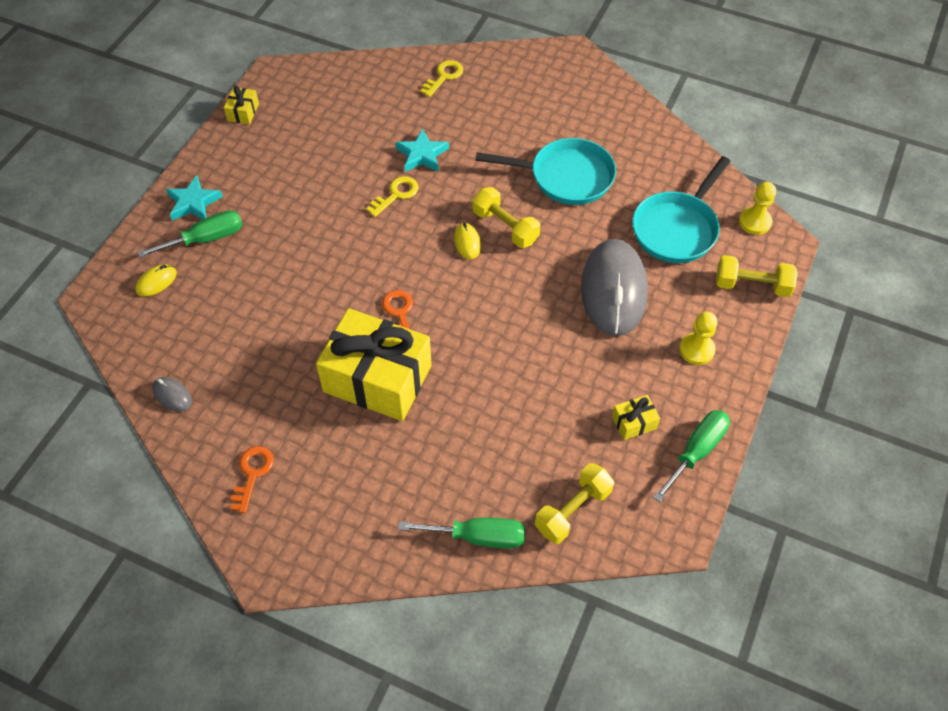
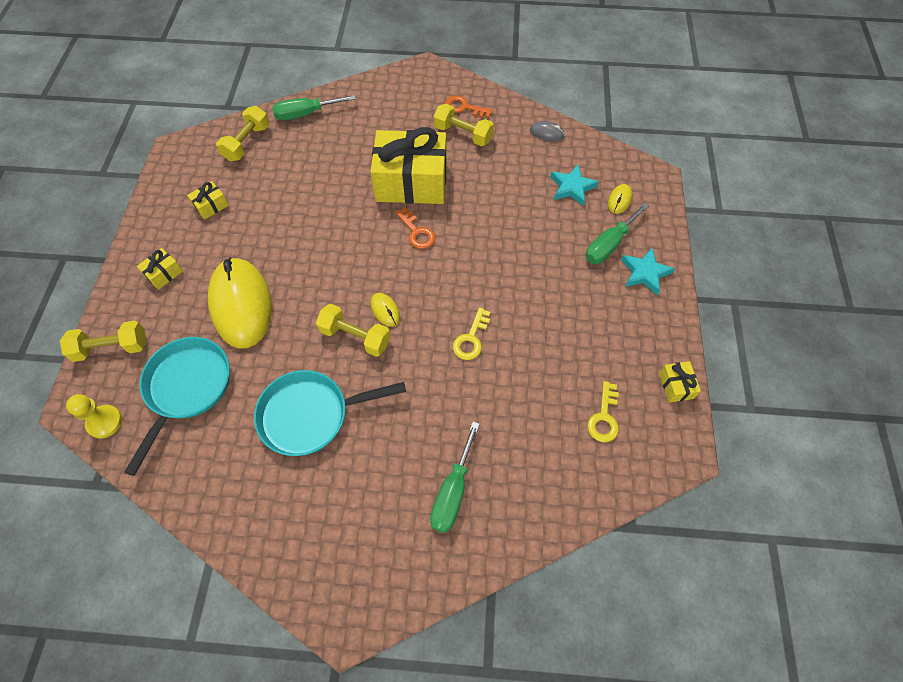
camera: 160 degrees right, 5 degrees up
(252, 473) = (464, 107): orange key -> orange key turned 120 degrees clockwise
(278, 429) = (463, 134): none -> yellow dumbbell
(422, 155) = (467, 393): turquoise star -> turquoise star (572, 187)
(444, 76) = (491, 517): yellow key -> yellow key (604, 417)
(613, 290) = (241, 305): grey mouse -> yellow mouse
(696, 350) = (164, 274): yellow pawn -> yellow gift
(696, 451) = (162, 200): green screwdriver -> green screwdriver (452, 491)

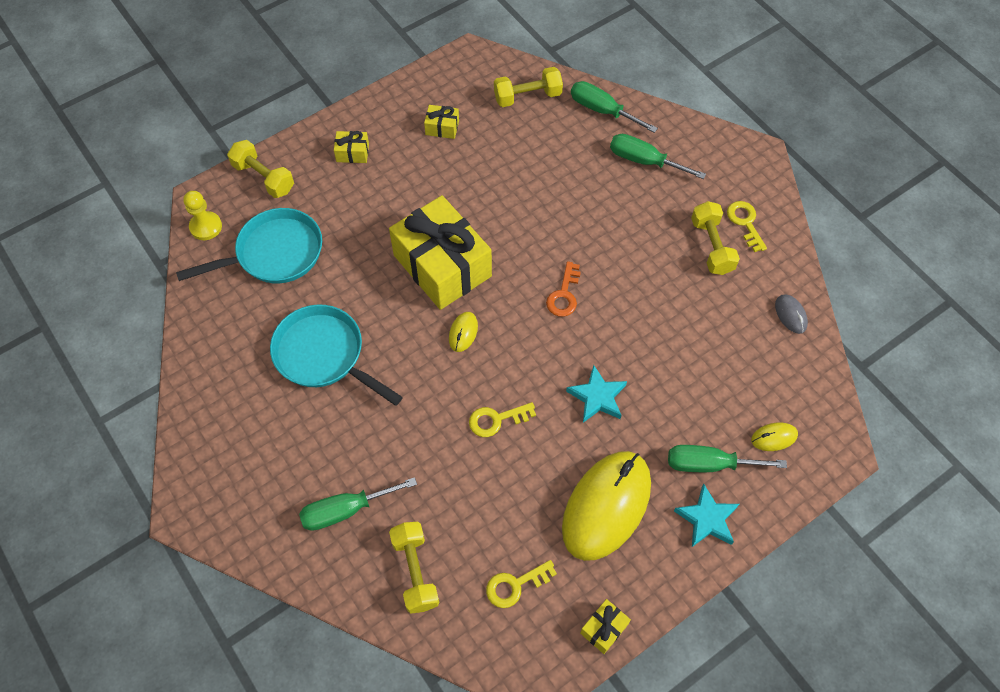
camera: 50 degrees right, 0 degrees up
(241, 305) = (374, 227): yellow mouse -> yellow mouse (606, 506)
(355, 337) = (418, 331): yellow dumbbell -> yellow dumbbell (415, 571)
(367, 121) = (644, 161): none -> green screwdriver
(411, 182) = (613, 248): yellow gift -> yellow gift (442, 266)
(464, 107) = (745, 222): orange key -> yellow key
(572, 187) = (745, 384): turquoise star -> turquoise star (597, 397)

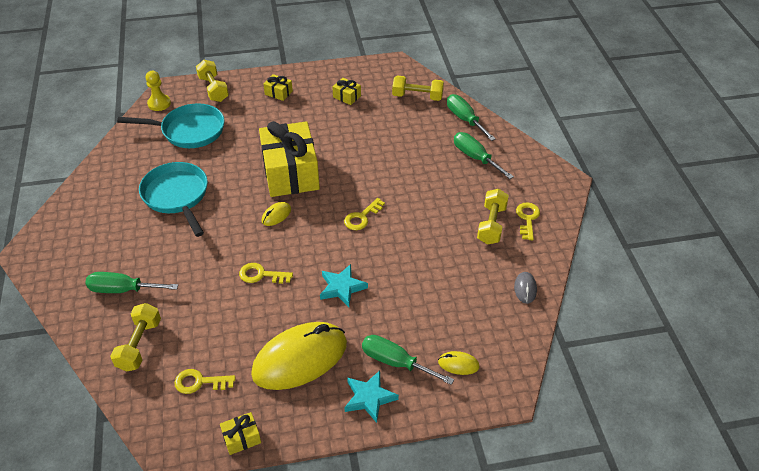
camera: 25 degrees right, 15 degrees down
(564, 295) = (361, 217): orange key -> yellow key

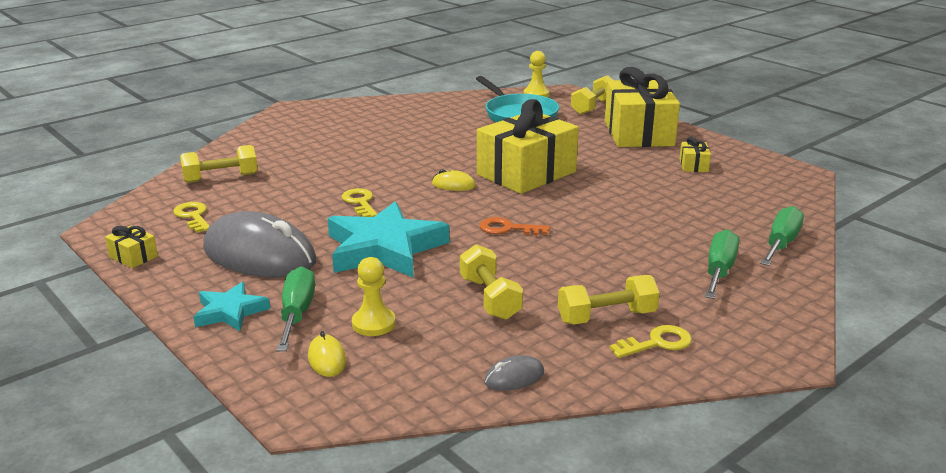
camera: 60 degrees right, 20 degrees down
(123, 290) = (282, 152): green screwdriver -> none
(177, 196) = (424, 137): turquoise pan -> none
(278, 93) = (638, 133): yellow gift -> yellow gift, size x2.49
(300, 359) = (259, 255): yellow mouse -> grey mouse
(342, 287) = (384, 248): turquoise star -> turquoise star, size x1.89
(361, 217) = (508, 228): yellow key -> orange key
(417, 96) = (767, 202): yellow dumbbell -> yellow dumbbell (489, 298)
(433, 328) = (373, 323): none -> yellow pawn

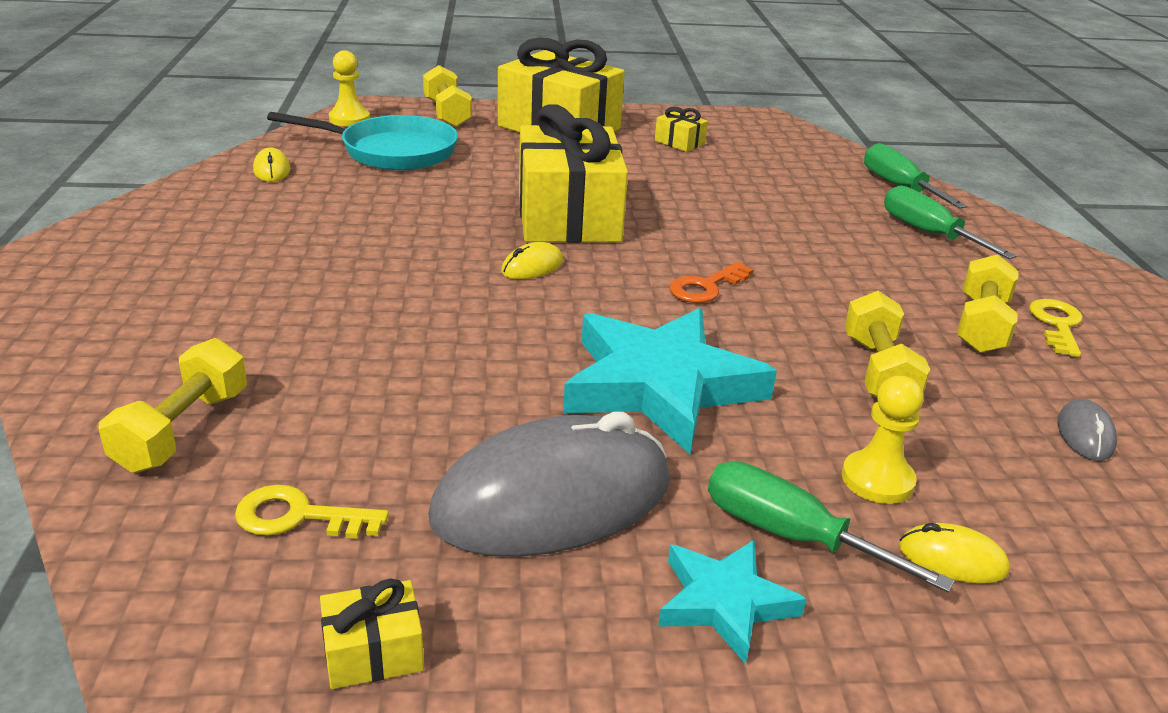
camera: 55 degrees left, 5 degrees up
(360, 202) = (486, 347): yellow key -> none
(447, 105) = (272, 170): none -> yellow mouse
(489, 298) = (878, 371): yellow dumbbell -> yellow dumbbell turned 75 degrees clockwise

